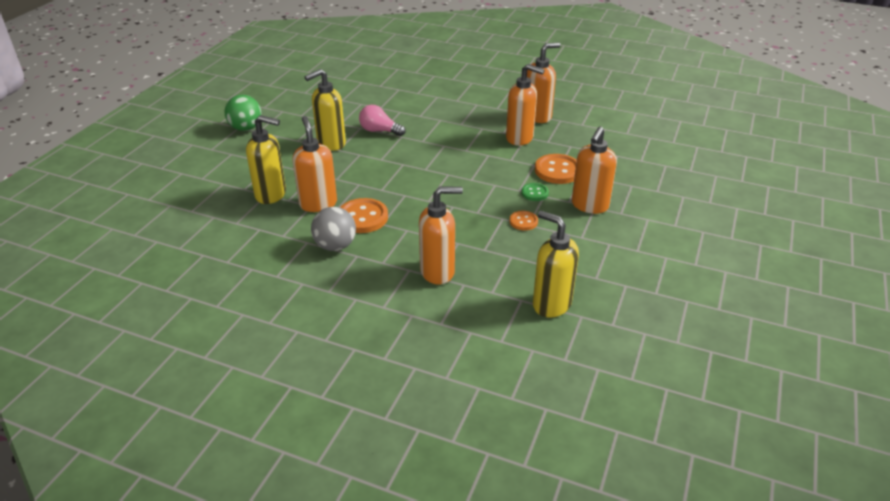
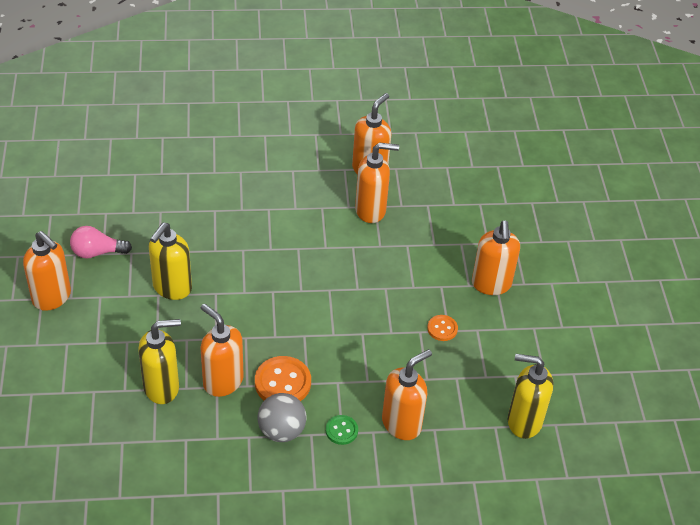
camera: 30 degrees left, 10 degrees up
(246, 128) = (52, 297): green ball -> orange soap dispenser
(379, 131) = (213, 249): pink light bulb -> pink light bulb (97, 252)
(534, 193) = (431, 286): green button -> green button (341, 430)
(557, 171) = (435, 246): orange button -> none

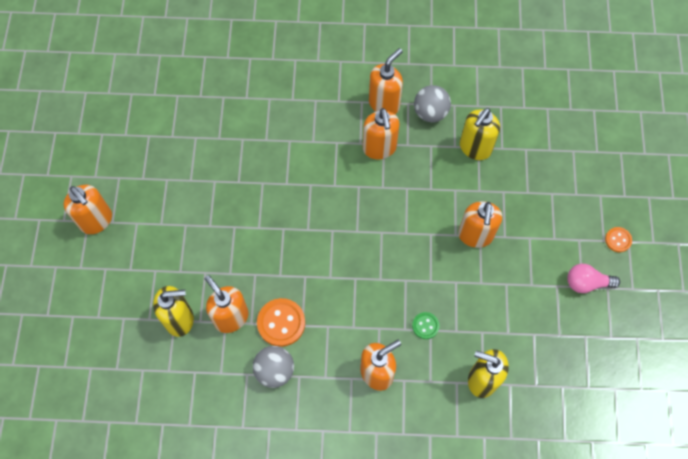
camera: 10 degrees right, 20 degrees up
(97, 252) = (138, 177): pink light bulb -> pink light bulb (586, 283)
(172, 288) = (197, 218): yellow soap dispenser -> yellow soap dispenser (475, 148)
(341, 430) = (325, 375): green button -> green button (425, 326)
(371, 210) = (379, 148): orange soap dispenser -> orange soap dispenser turned 75 degrees clockwise
(422, 175) = (430, 112): none -> grey ball
(442, 329) = (425, 279): orange button -> orange button (618, 240)

